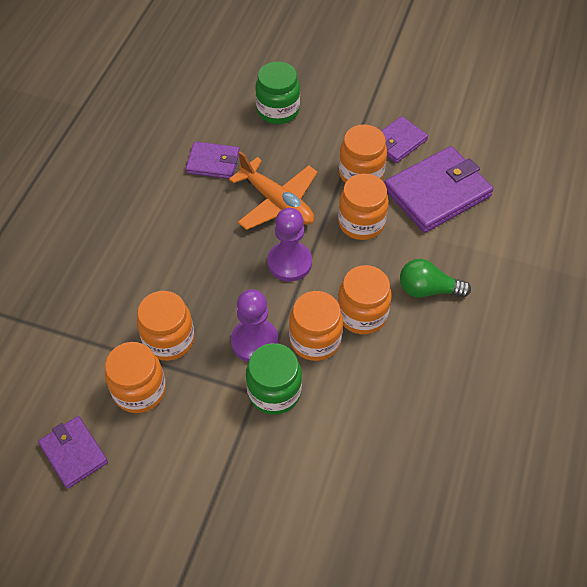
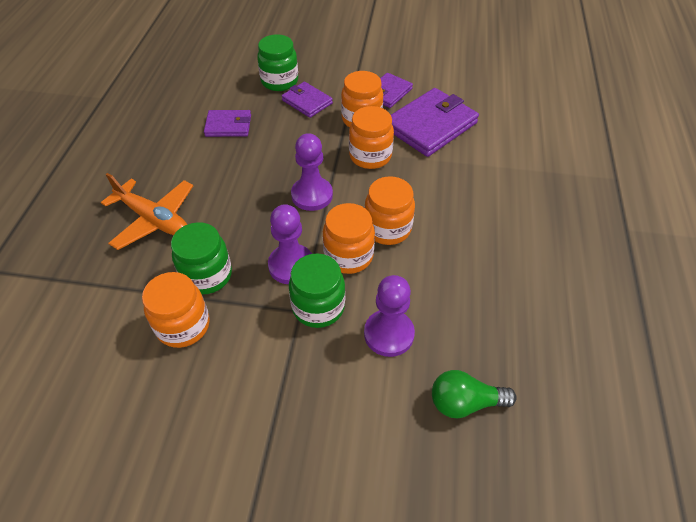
camera: 10 degrees left, 5 degrees down
(74, 453) = (120, 397): purple wallet -> purple wallet (307, 102)
(169, 339) = (207, 275): orange jar -> green jar
(277, 202) = (291, 149): orange plane -> orange plane (154, 219)
(339, 432) = (388, 334): none -> purple pawn
(427, 289) = (442, 200): green light bulb -> green light bulb (464, 402)

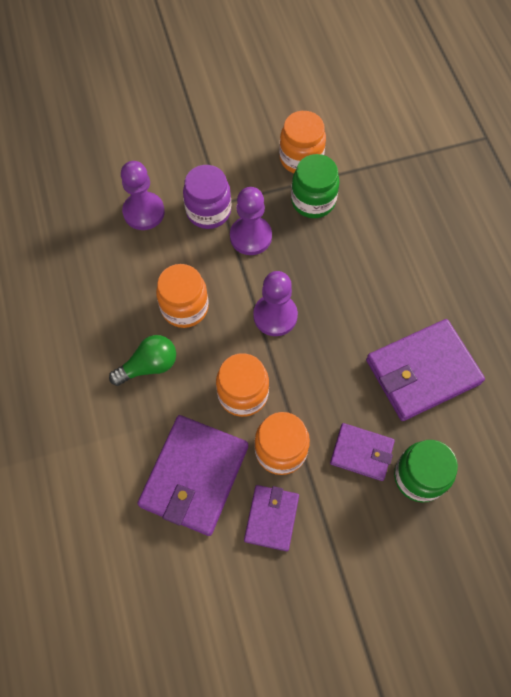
camera: 155 degrees right, 15 degrees up
(154, 219) = (398, 230): orange plane -> none
(228, 126) = (422, 371): purple wallet -> purple wallet, size x1.77
(318, 307) = (208, 211): green jar -> purple jar
(348, 256) = (207, 265): orange jar -> none
(464, 402) = (71, 186): green light bulb -> green light bulb (149, 366)

